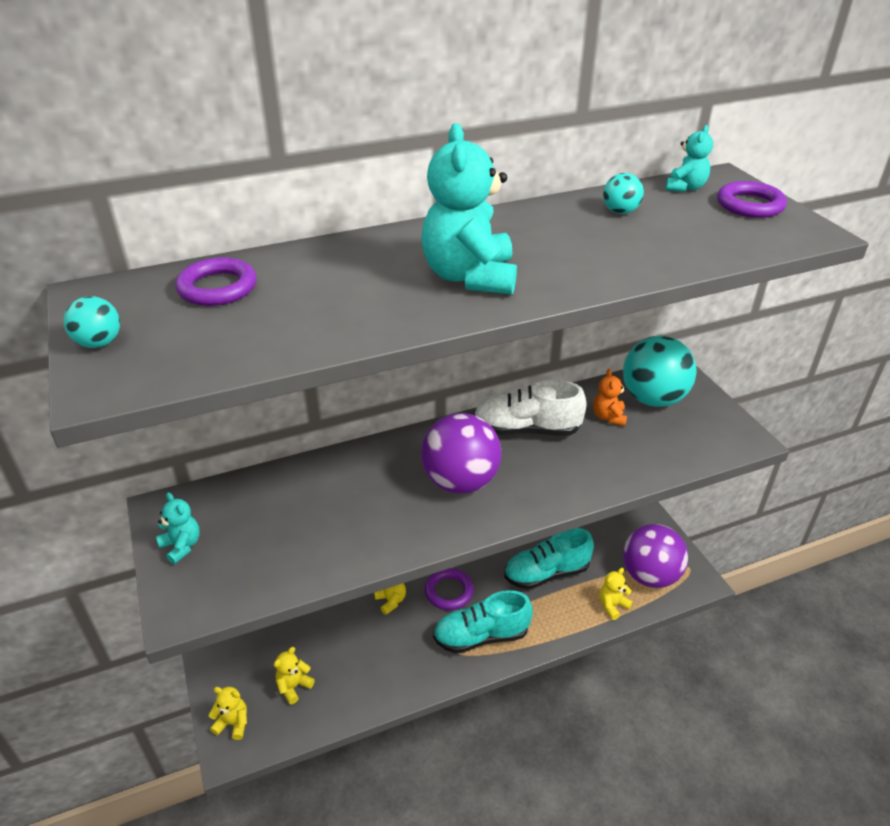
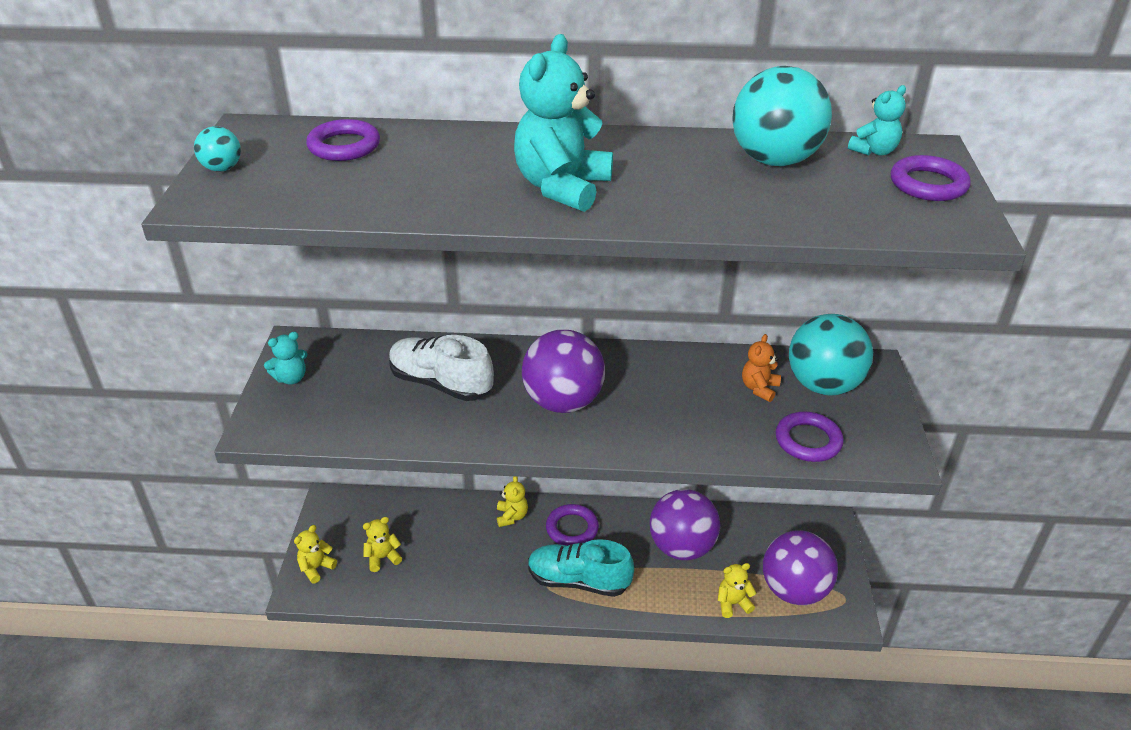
camera: 25 degrees right, 0 degrees up
(182, 546) = (291, 378): turquoise teddy bear -> turquoise teddy bear turned 75 degrees clockwise
(233, 723) = (316, 568): yellow teddy bear -> yellow teddy bear turned 90 degrees counterclockwise
(526, 429) = (663, 375): white shoe -> white shoe (441, 383)
(546, 573) = (681, 547): turquoise shoe -> purple ball
(620, 212) = (774, 160): turquoise ball -> turquoise ball, size x2.20
(675, 449) = (808, 441): none -> purple ring

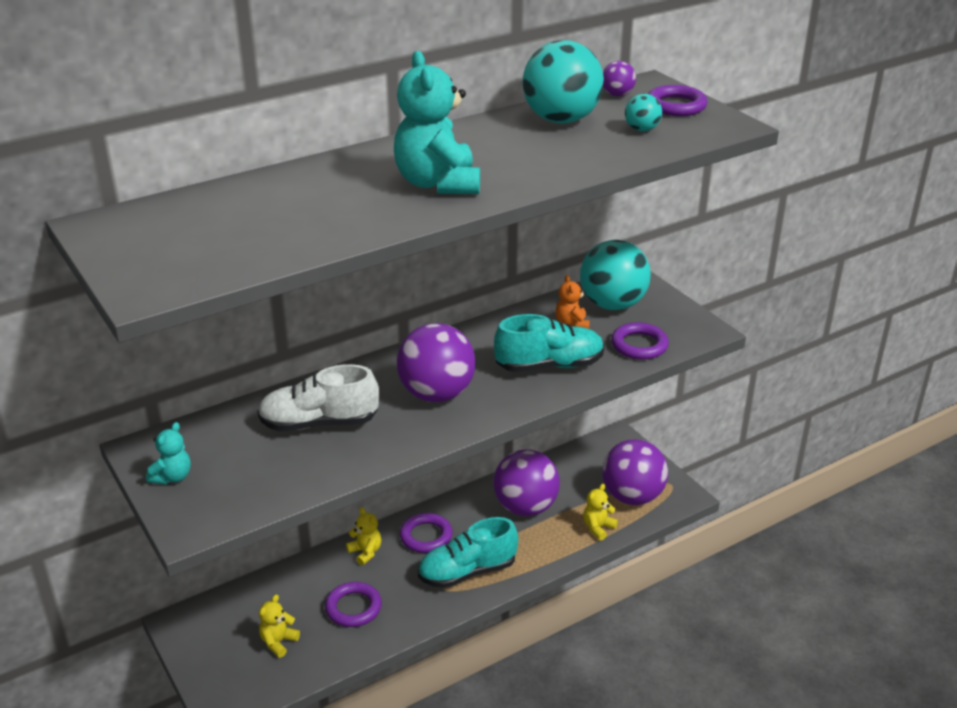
camera: 35 degrees left, 5 degrees down
(222, 168) = (124, 261): turquoise ball -> turquoise ball (642, 129)
(316, 568) = (221, 683): yellow teddy bear -> none
(344, 146) = (211, 210): purple ring -> purple ring (353, 608)
(694, 421) = (549, 365): none -> turquoise shoe
(874, 151) = (617, 95): turquoise teddy bear -> purple ball

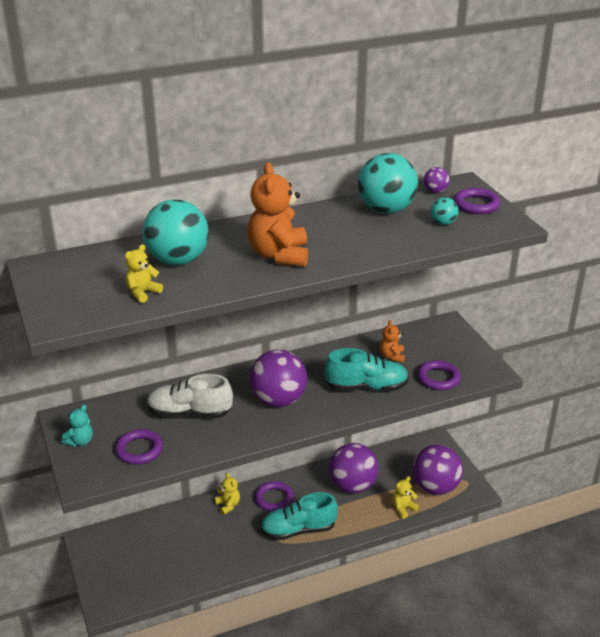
camera: 10 degrees right, 0 degrees up
(278, 642) = (152, 564): yellow teddy bear -> yellow teddy bear (143, 293)
(353, 608) = (210, 546): purple ring -> purple ring (139, 450)
(438, 184) = (279, 255): turquoise teddy bear -> orange teddy bear
(612, 304) = (427, 343): turquoise ball -> turquoise ball (178, 260)

